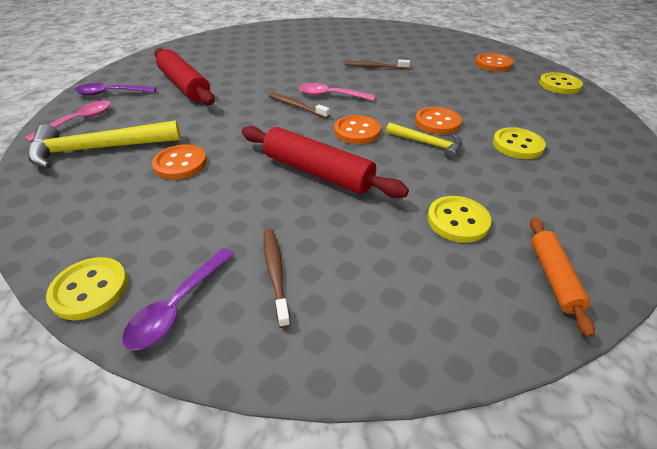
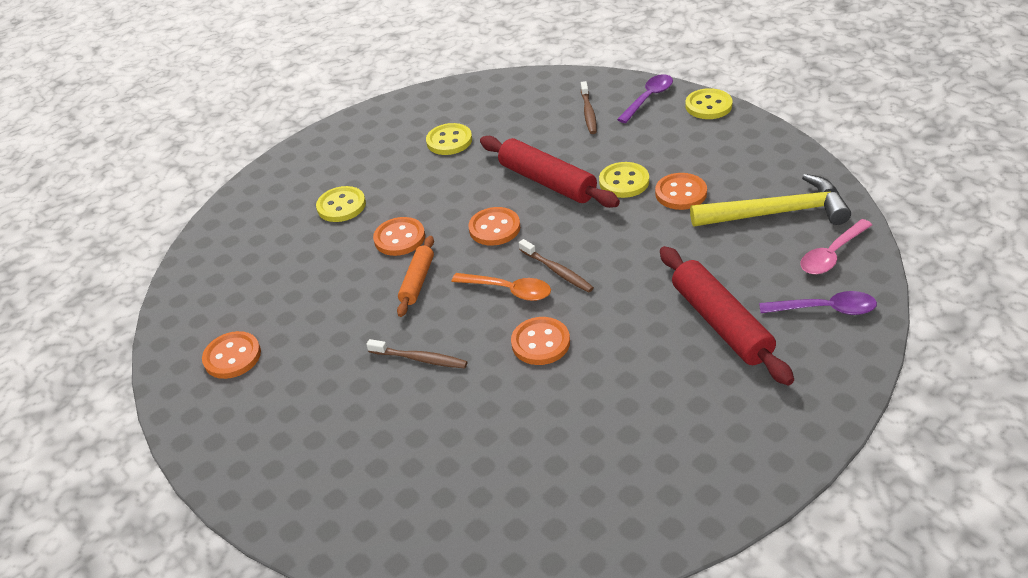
camera: 165 degrees left, 0 degrees up
(302, 74) = (540, 343): none -> orange button
(330, 95) = (509, 290): pink spoon -> orange spoon
(427, 144) = (428, 210): yellow hammer -> none
(553, 277) = (413, 109): orange rolling pin -> orange rolling pin (417, 281)
(559, 85) = (194, 299): yellow button -> yellow button (624, 182)

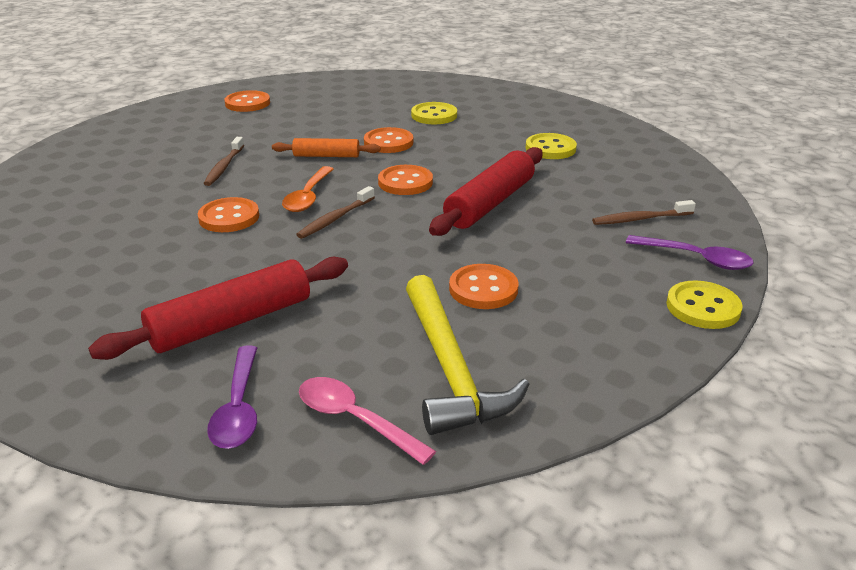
camera: 75 degrees right, 10 degrees down
(624, 182) = (499, 249): yellow button -> none

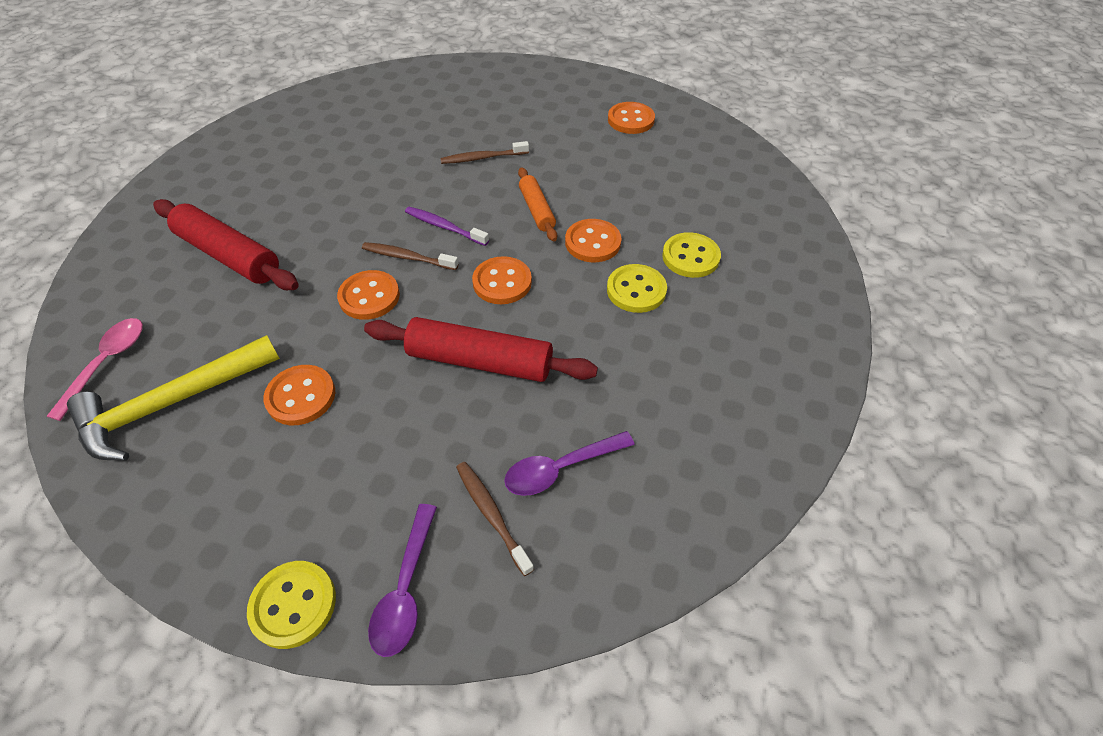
camera: 70 degrees right, 20 degrees up
(229, 217) = (389, 195): orange button -> orange button (369, 297)
(238, 408) = (123, 297): purple spoon -> purple spoon (560, 468)
(308, 197) = (444, 227): orange spoon -> purple toothbrush
(550, 148) = (656, 386): yellow button -> yellow button (636, 290)

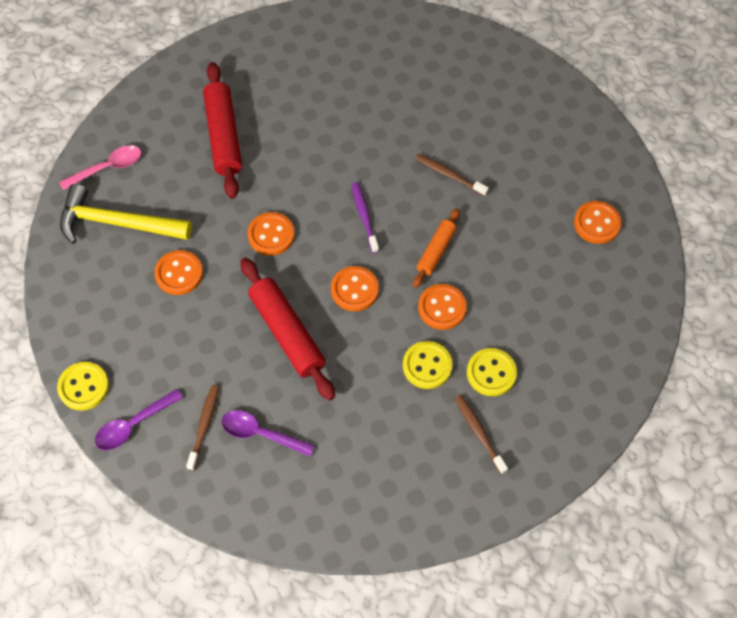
camera: 45 degrees right, 10 degrees up
(407, 257) = (319, 223): brown toothbrush -> brown toothbrush (479, 432)

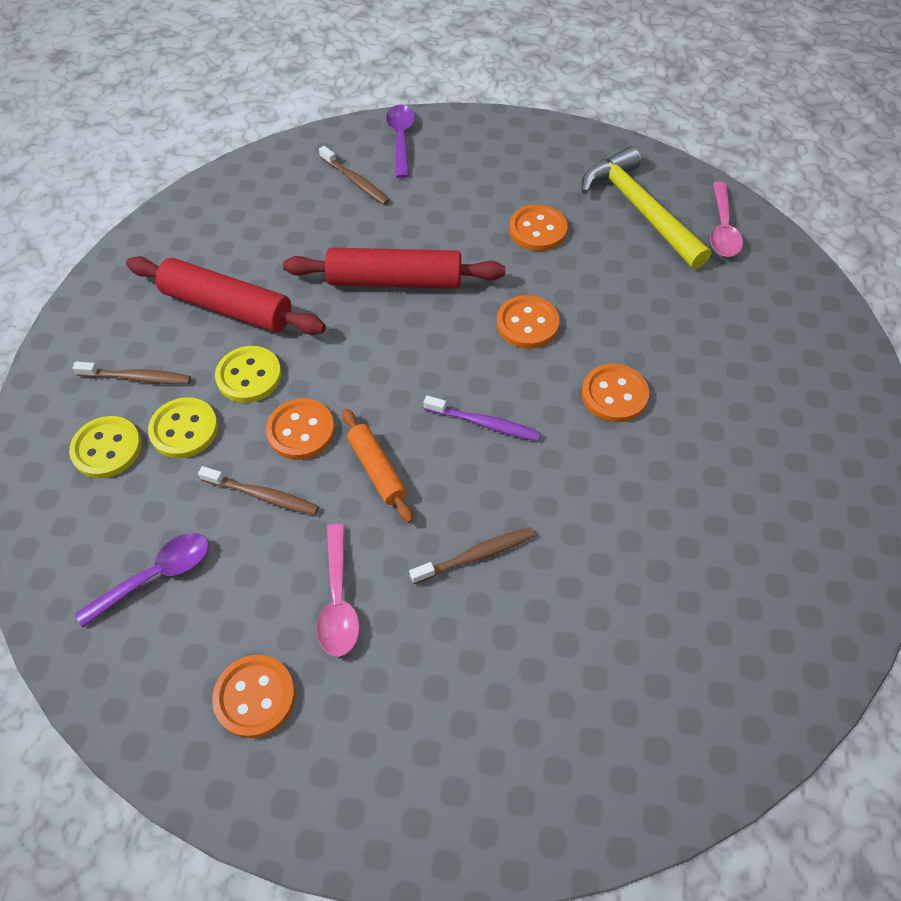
camera: 125 degrees right, 5 degrees down
(83, 387) = (468, 123): yellow button -> yellow button (107, 449)
(117, 223) = (640, 209): yellow hammer -> yellow hammer turned 75 degrees counterclockwise
(223, 136) = (705, 345): red rolling pin -> red rolling pin (228, 307)
(260, 433) = (310, 214): purple spoon -> purple spoon (156, 576)
(354, 290) = (395, 362): orange button -> orange button (614, 395)
(497, 297) = (263, 495): none -> brown toothbrush
(523, 220) = (338, 601): none -> pink spoon

